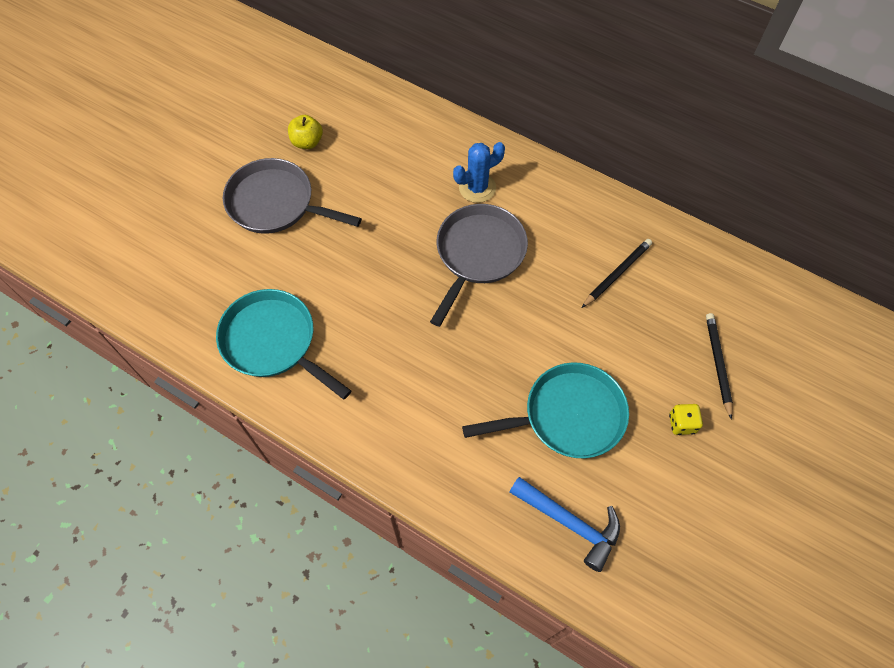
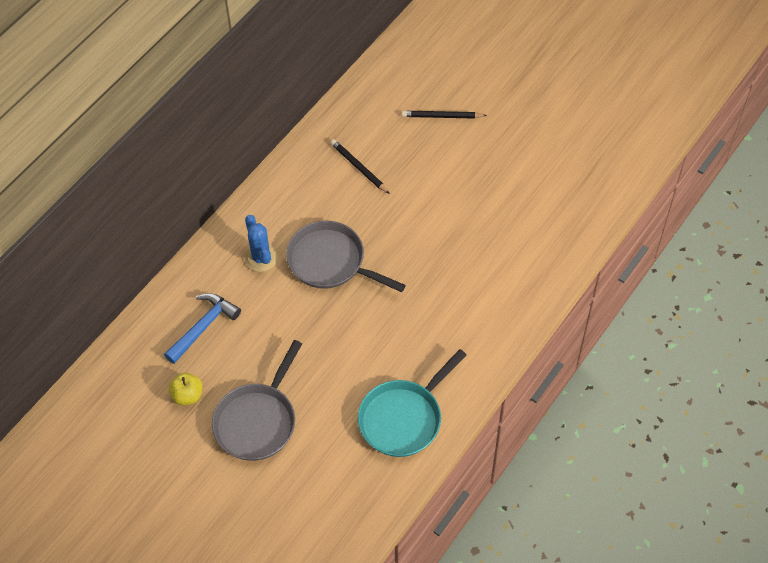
camera: 85 degrees left, 5 degrees down
(568, 416) = (479, 214): turquoise pan -> none
(570, 523) = (560, 221): blue hammer -> blue hammer (203, 326)
(682, 423) = (487, 145): yellow dice -> none

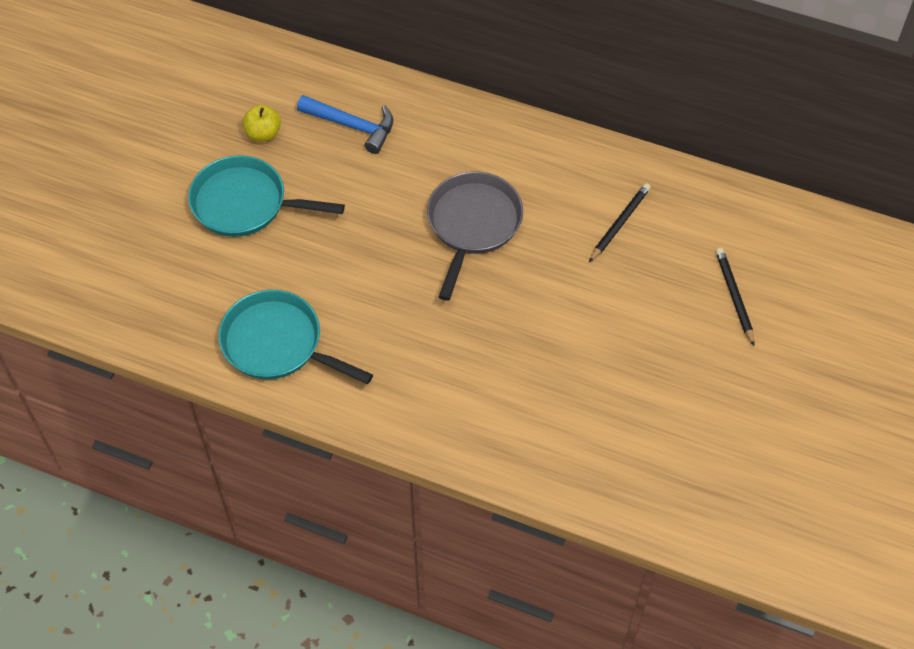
camera: 75 degrees right, 0 degrees up
(257, 421) = (245, 203): grey pan -> turquoise pan
(261, 258) = (458, 156): blue cactus -> none

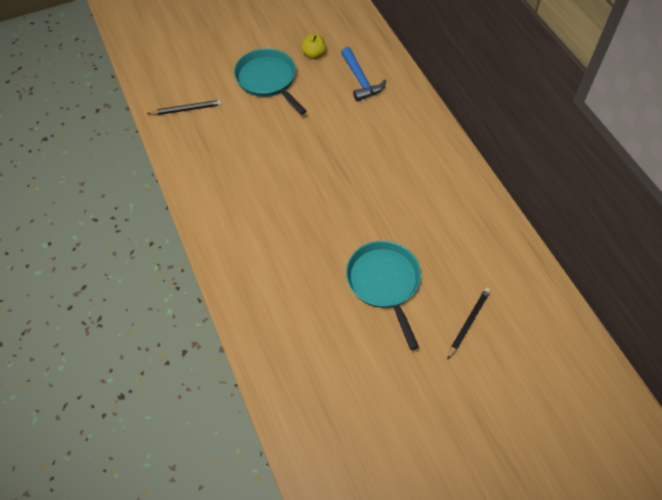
camera: 45 degrees right, 0 degrees up
(277, 343) = (206, 154): turquoise pan -> turquoise pan (384, 283)
(473, 225) = (365, 171): grey pan -> none
(619, 223) = (446, 230): black pencil -> black pencil (186, 109)

